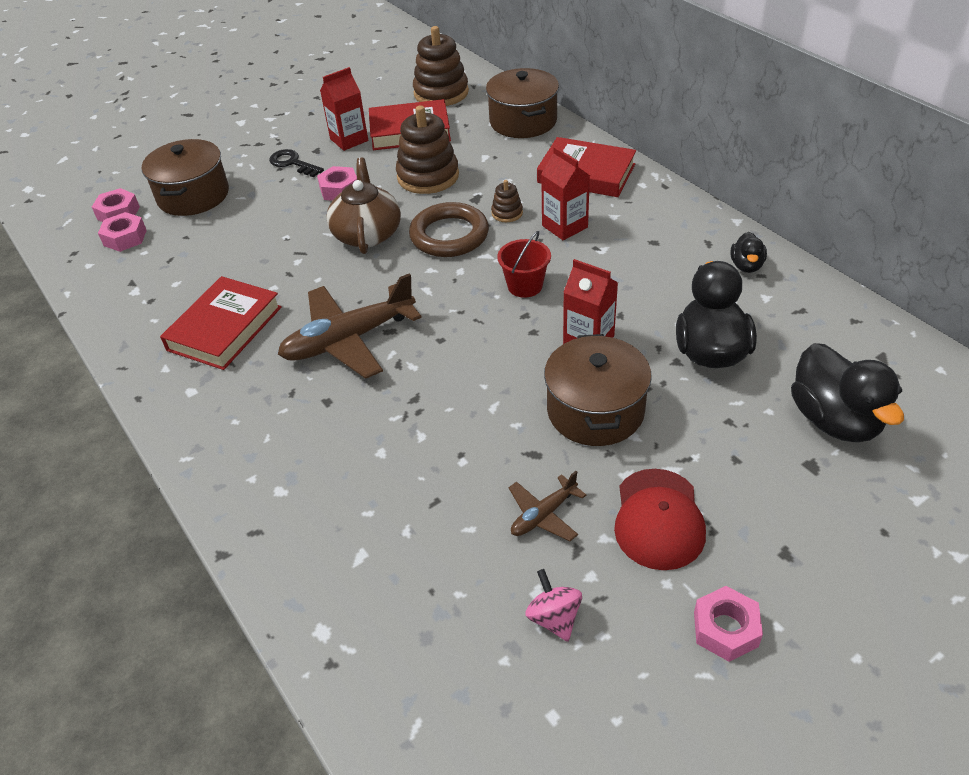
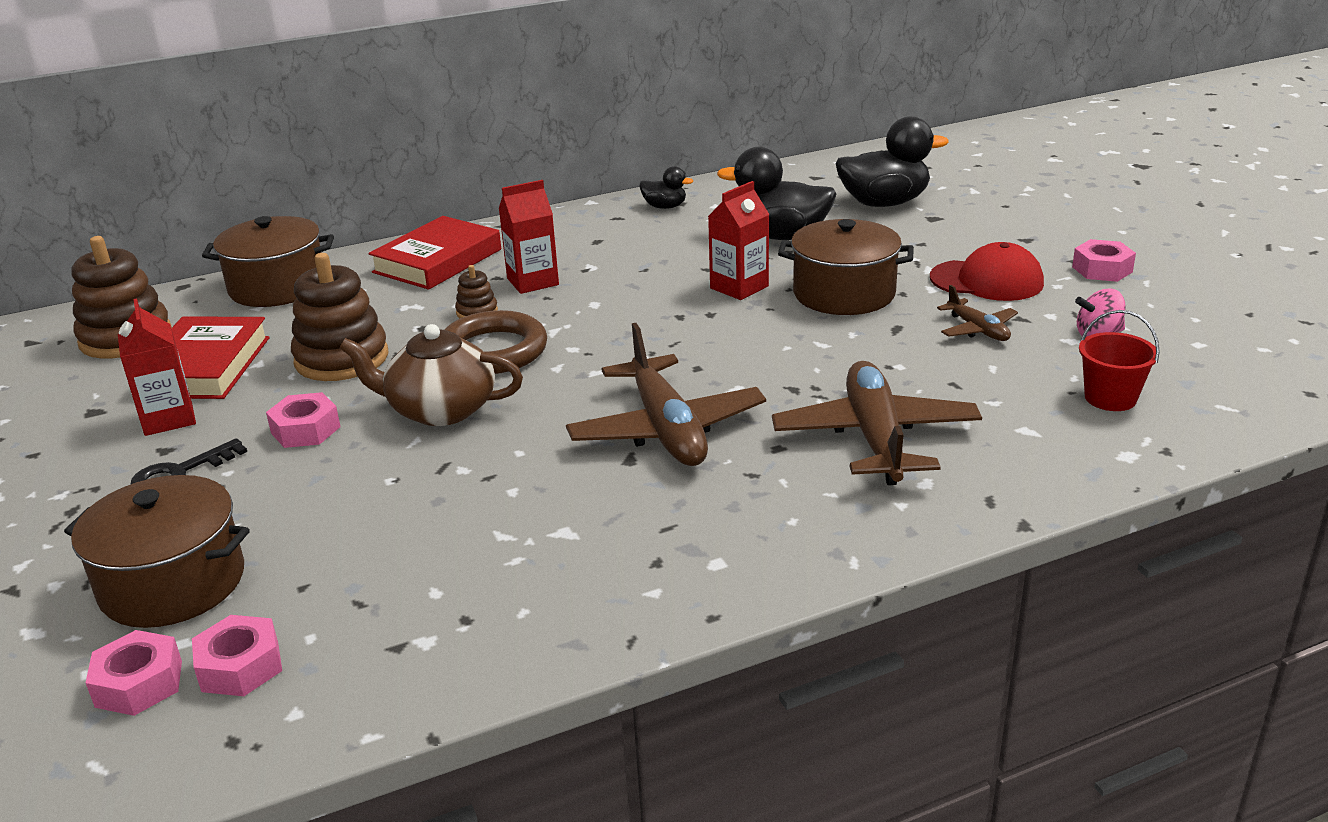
camera: 80 degrees left, 15 degrees down
(224, 328) = (586, 534): red book -> none
(342, 455) = (875, 438): none -> brown plane
(525, 286) = (627, 312): red bucket -> red bucket (1110, 398)

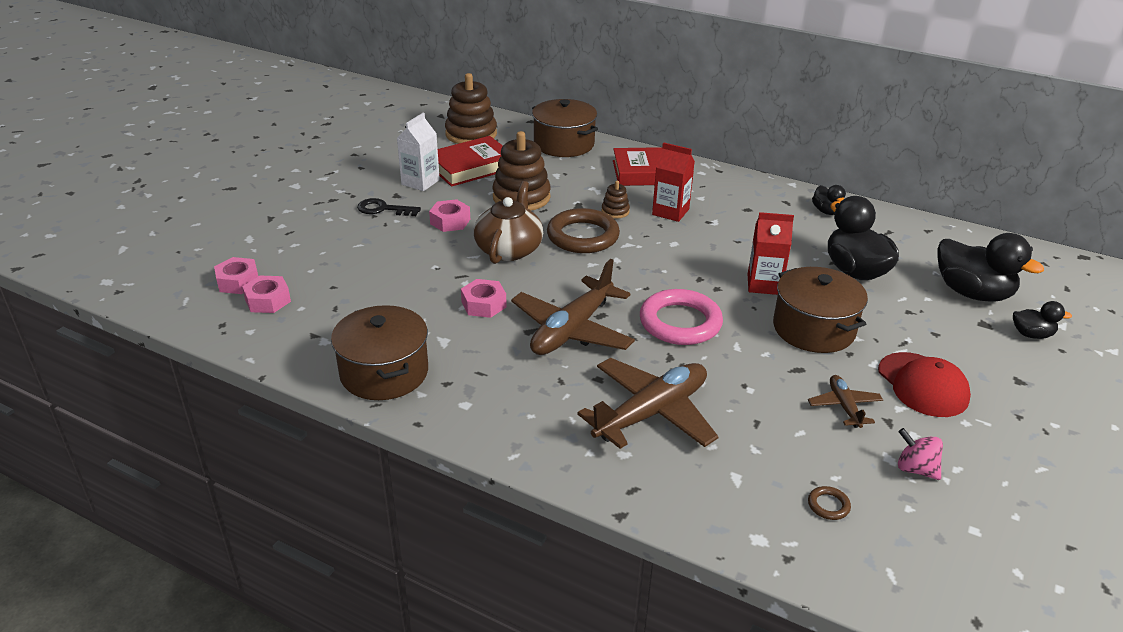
camera: 50 degrees right, 5 degrees up
(168, 418) = (420, 182): red carton -> white carton
(173, 583) = (306, 252): brown pot -> brown pot (384, 373)
(440, 410) = (509, 249): brown teapot -> brown teapot turned 45 degrees clockwise
(741, 358) = (680, 322): none -> pink ring
(971, 207) = (1031, 334): none -> black duck
(978, 329) = (844, 406): brown plane -> brown plane turned 150 degrees clockwise
(1102, 269) = (1027, 437): pink nut -> pink nut (484, 304)
(1110, 398) = (828, 505): red bucket -> brown ring

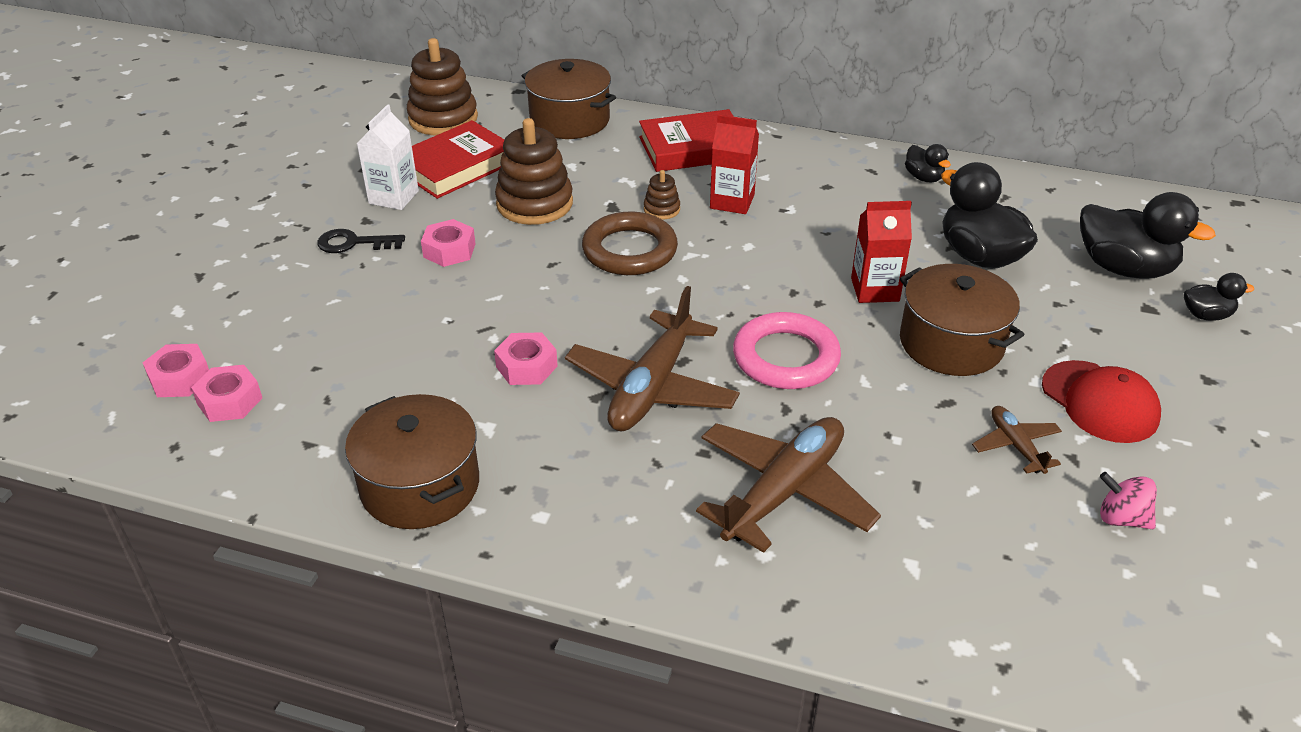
camera: 10 degrees left, 5 degrees up
(509, 249) = (539, 281): brown teapot -> none
(828, 505) = (1033, 585): brown ring -> none

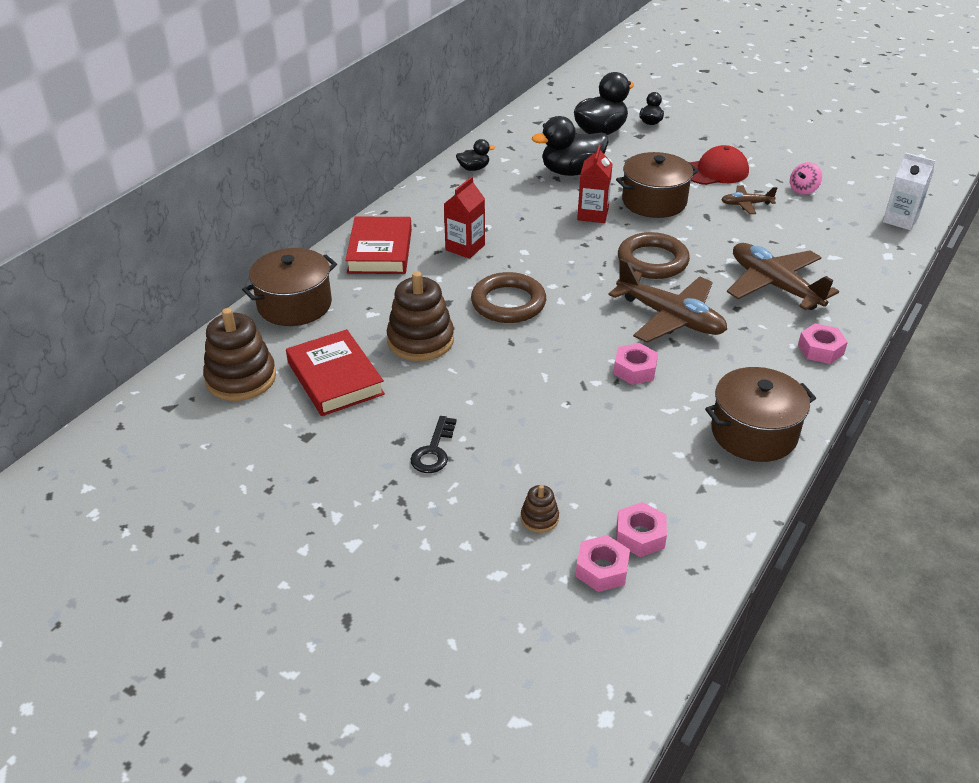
camera: 75 degrees left, 0 degrees up
(393, 197) = (368, 421): white carton -> white carton (900, 220)
(449, 250) = (469, 394): pink nut -> pink nut (820, 349)
(661, 209) = (460, 280): brown stacking toy -> brown stacking toy (539, 518)
(786, 357) = (652, 261): pink ring -> brown ring

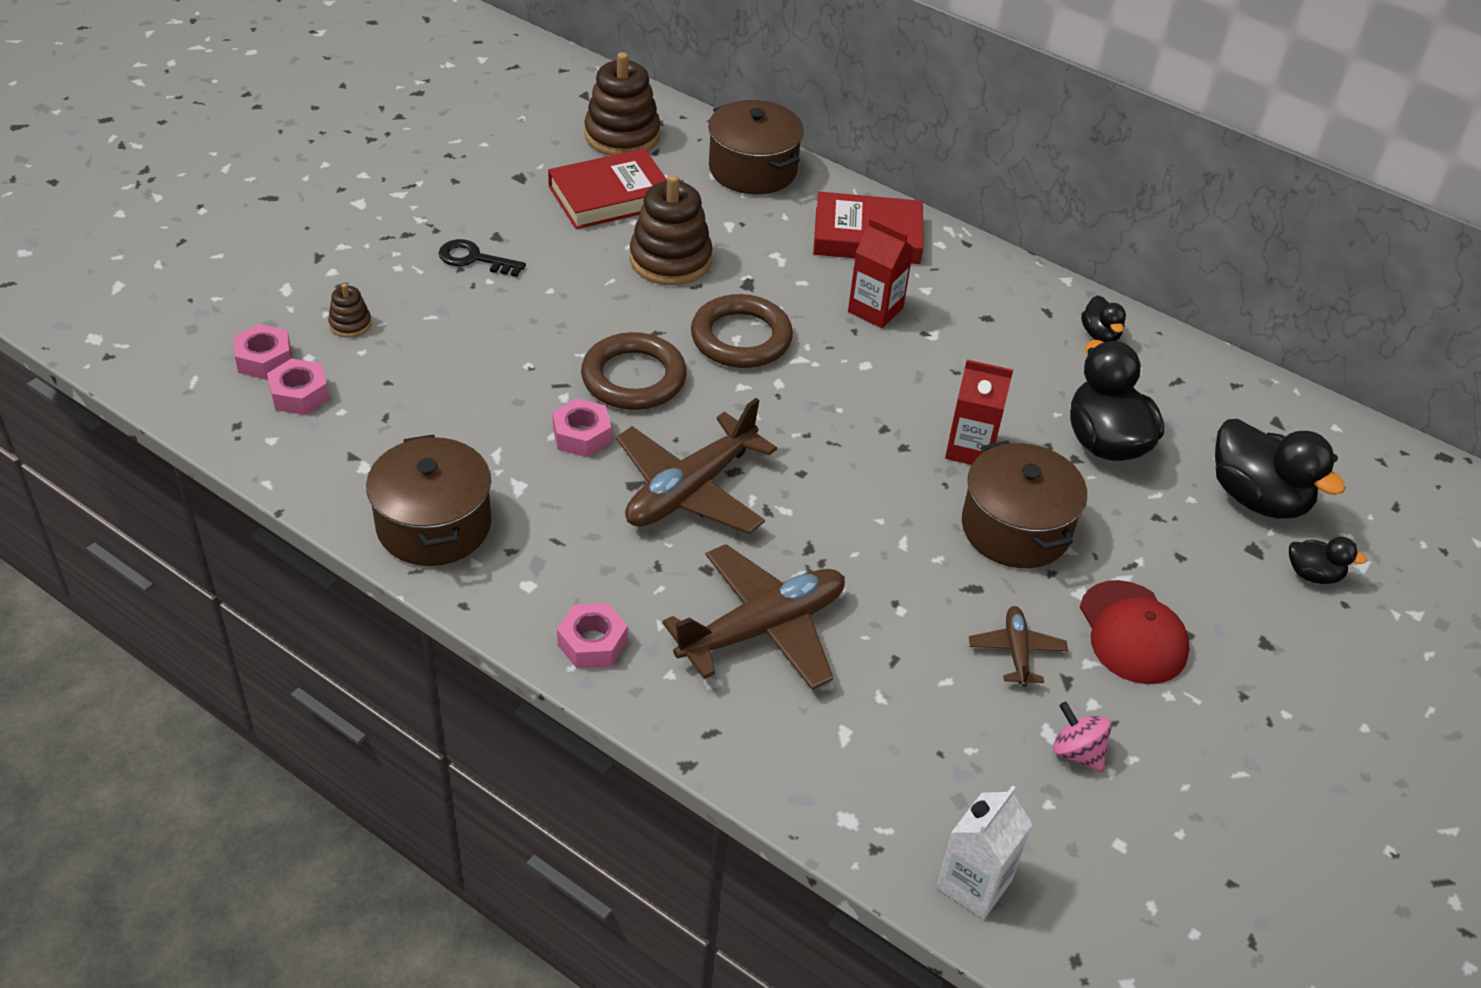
camera: 90 degrees right, 5 degrees up
(652, 261) = (837, 496): brown ring -> brown ring (633, 378)

